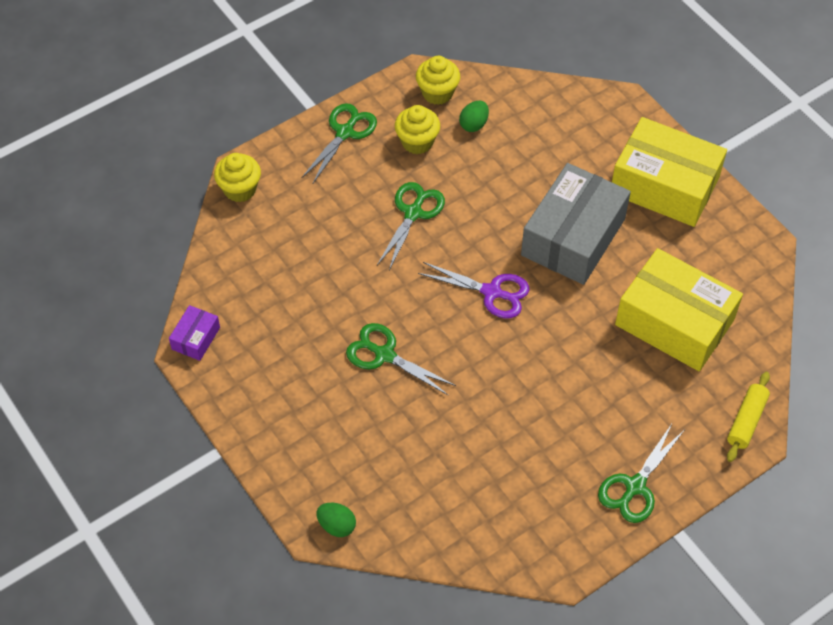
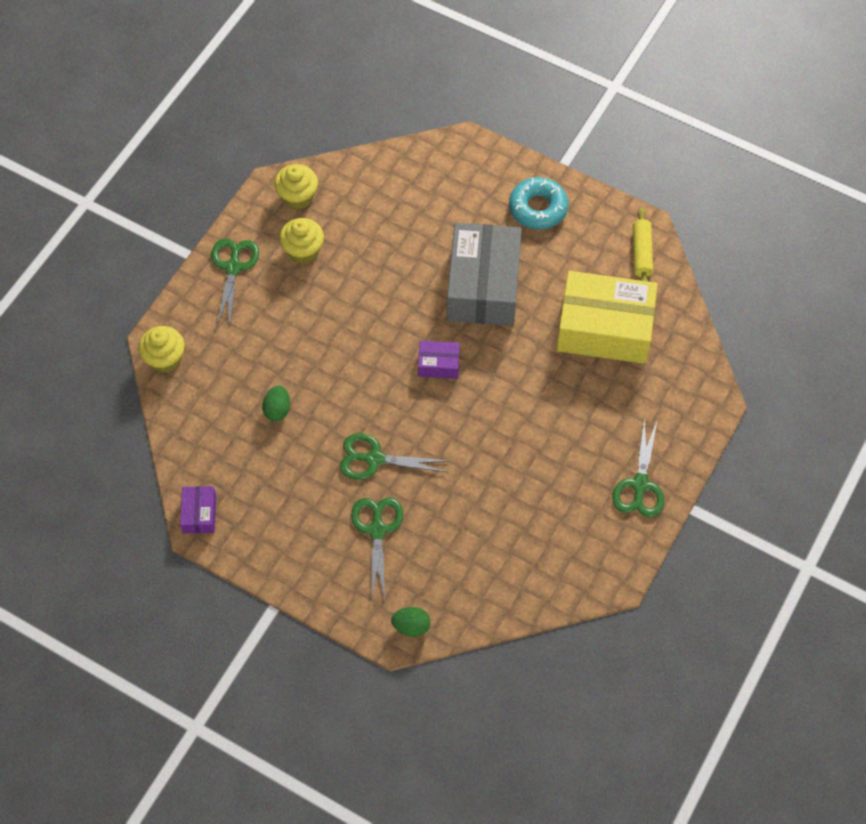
camera: 25 degrees left, 5 degrees up
(413, 213) = (333, 319): green scissors -> green scissors (377, 530)
(474, 124) = (345, 215): green egg -> green egg (277, 410)
(492, 292) = (438, 364): purple scissors -> purple box
(664, 186) = (538, 208): yellow box -> turquoise donut
(746, 421) = (702, 390): yellow rolling pin -> yellow rolling pin (642, 253)

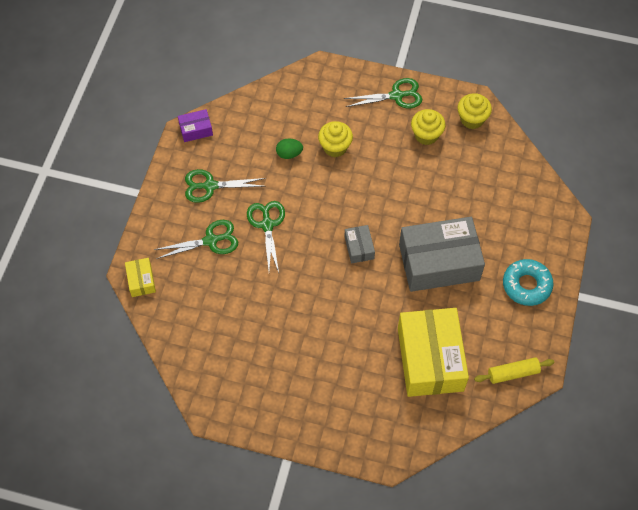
camera: 75 degrees right, 0 degrees up
(165, 359) = (308, 76): yellow cupcake -> yellow cupcake (335, 147)
(411, 626) = (141, 280): green egg -> yellow box
(438, 364) = (359, 247): purple box -> grey box
(640, 485) = (296, 415): green scissors -> green scissors (210, 186)

